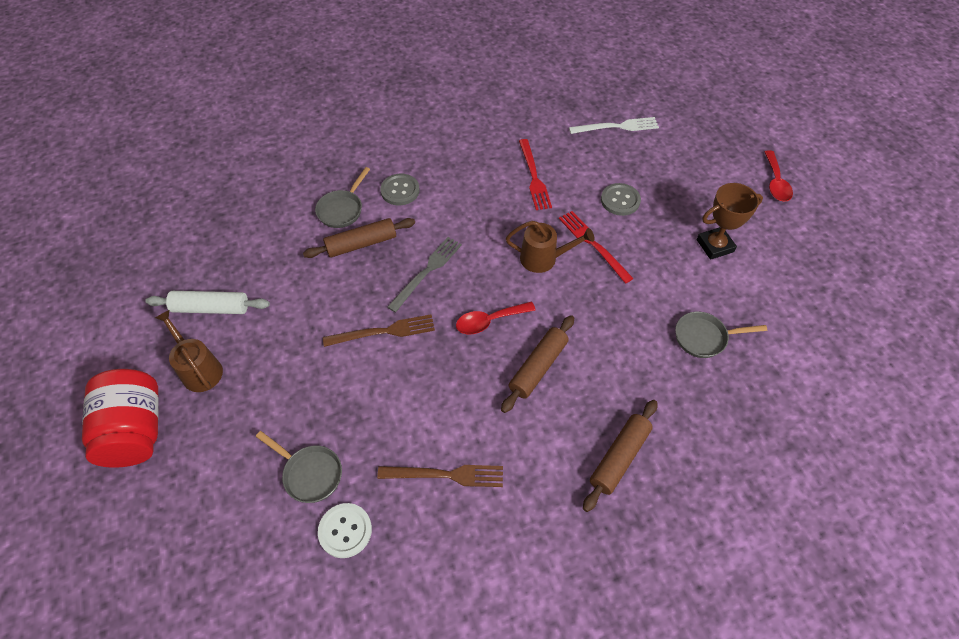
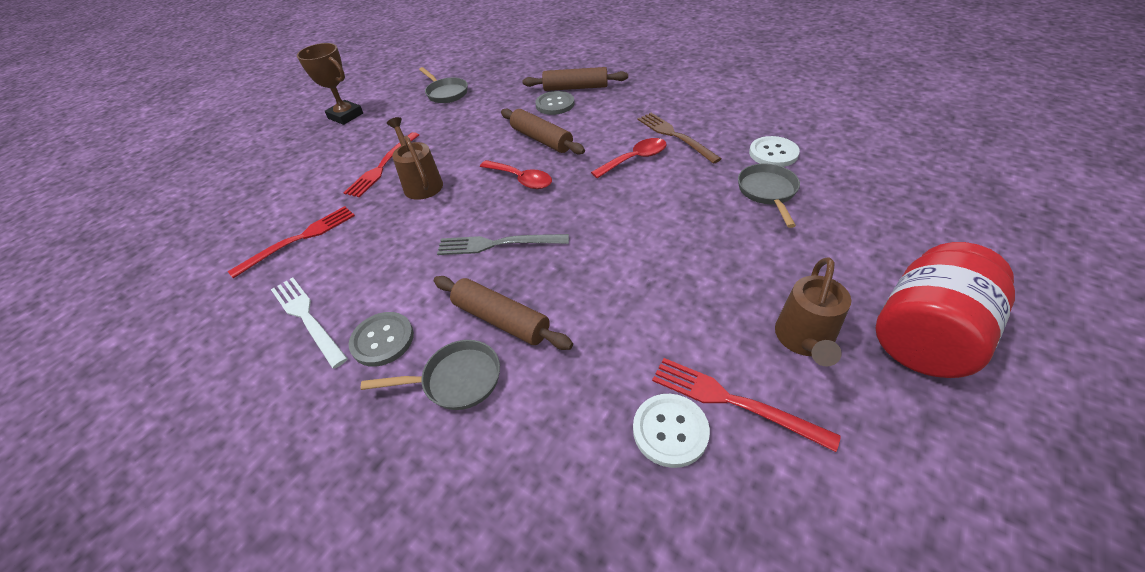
camera: 120 degrees left, 10 degrees down
(211, 308) = (733, 401): white rolling pin -> red fork
(228, 273) = (670, 431): none -> white button
(383, 332) = (597, 231): brown fork -> none
(538, 367) = (541, 139): brown rolling pin -> brown rolling pin turned 45 degrees clockwise
(617, 127) = (183, 218): white fork -> white fork (307, 318)
(620, 200) = (311, 174): grey button -> grey button (555, 104)
(775, 183) = (250, 115): red spoon -> red spoon (635, 159)

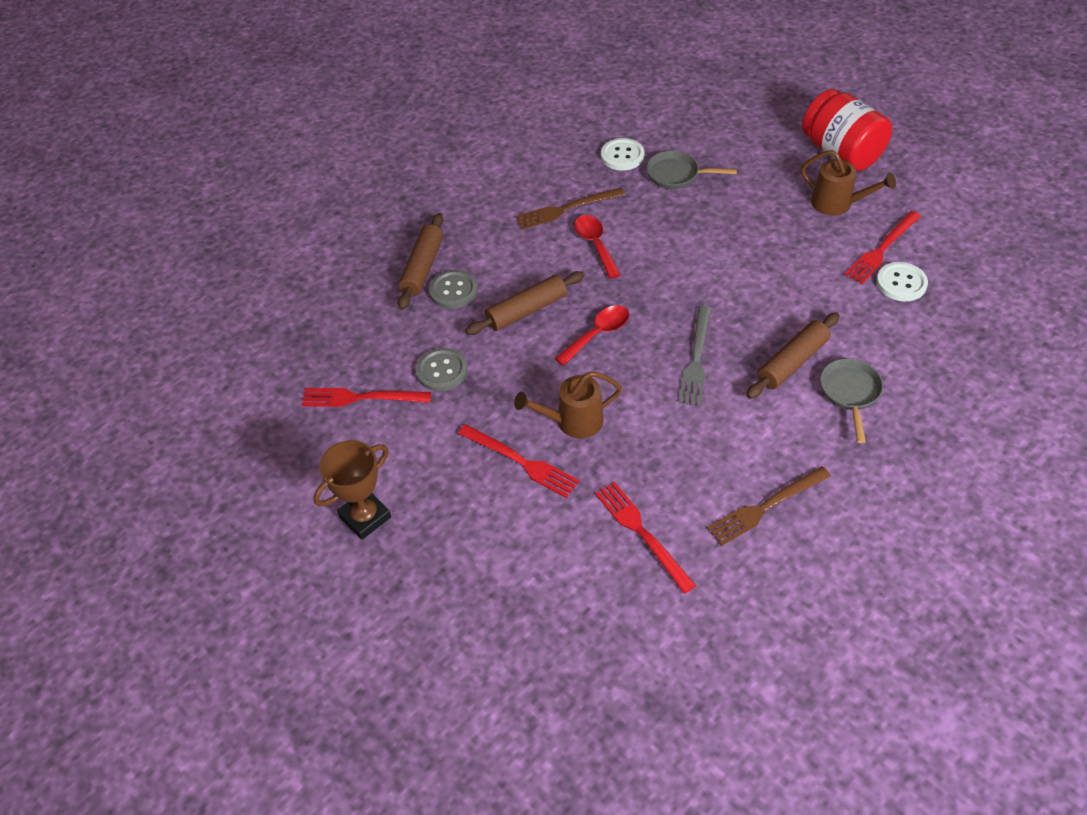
camera: 80 degrees left, 5 degrees up
(307, 318) = (765, 507): white fork -> brown fork
(382, 340) = (802, 444): grey button -> grey button (442, 371)
(446, 93) = (361, 398): grey pan -> red fork

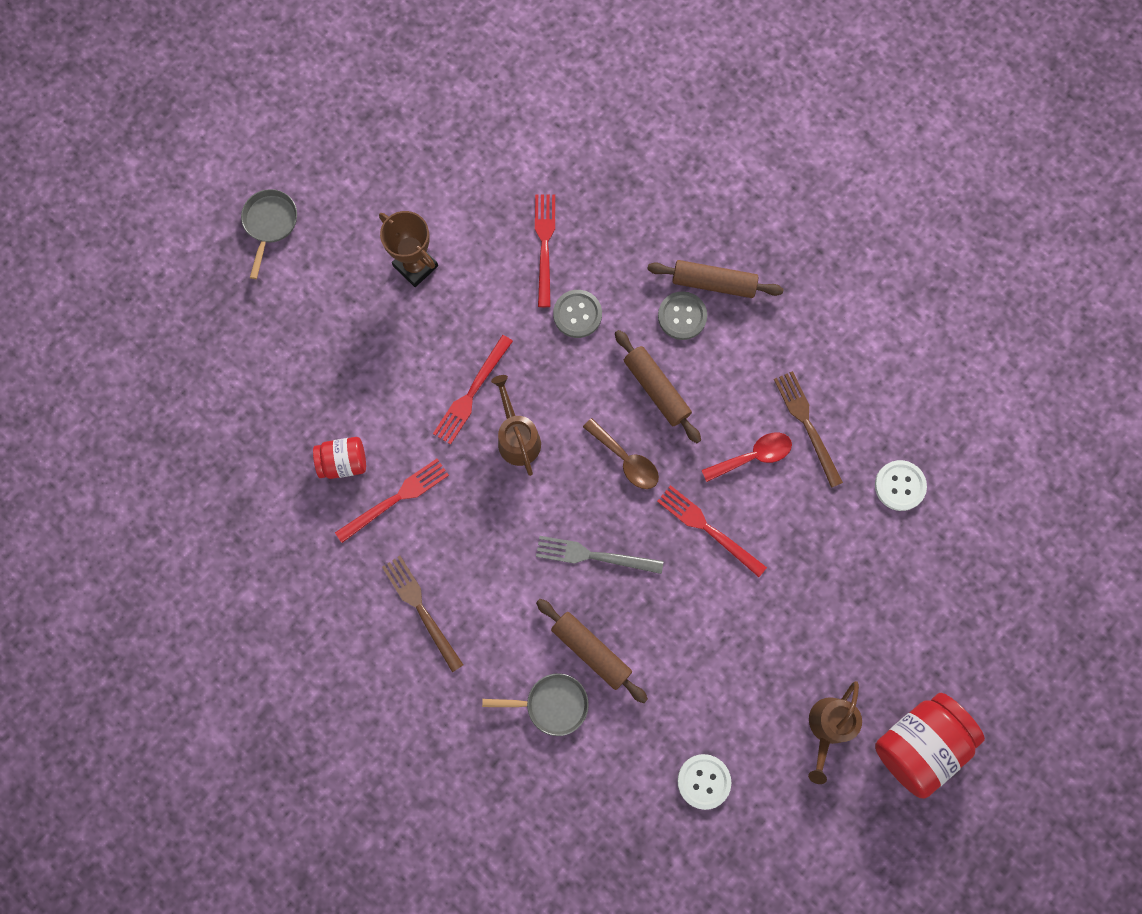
camera: 85 degrees right, 25 degrees up
(598, 334) = (626, 460): red spoon -> brown spoon
(598, 587) = (343, 462): none -> red jar
(677, 175) = (869, 547): grey pan -> grey pan (270, 224)
(882, 249) = (755, 768): red fork -> red fork (708, 529)

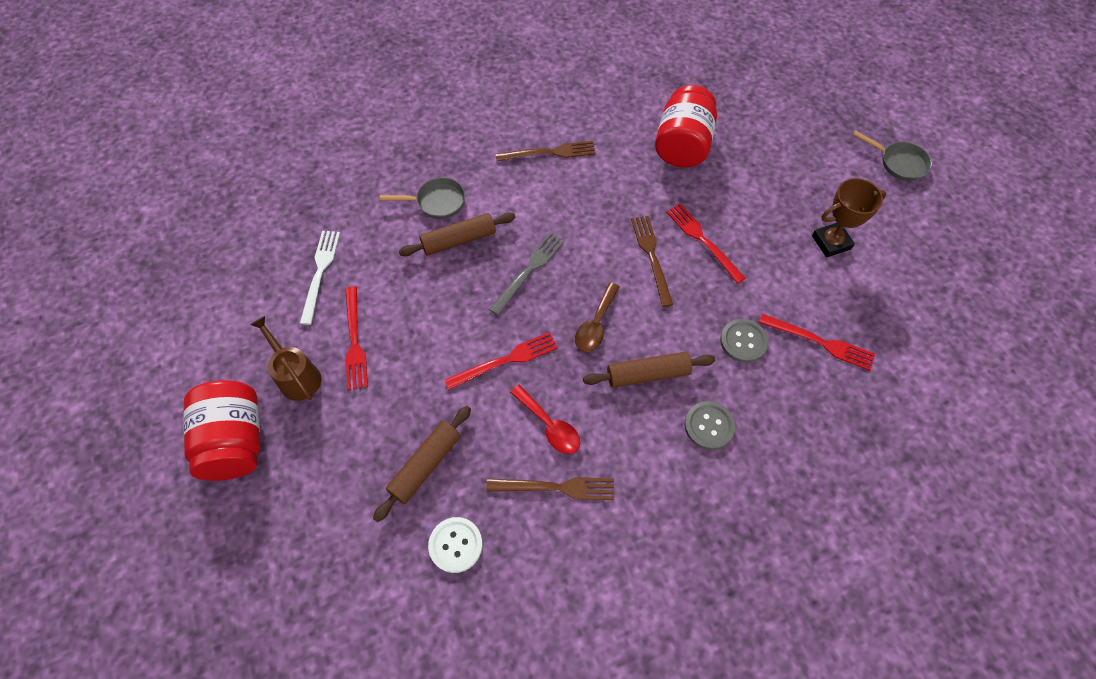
camera: 115 degrees right, 15 degrees down
(343, 462) = (682, 145): red jar -> red jar, size x1.76
(396, 499) = (639, 165): red fork -> red fork (354, 341)
(517, 437) = (651, 256): brown watering can -> brown fork
(551, 704) = (437, 202): grey pan -> grey pan turned 120 degrees counterclockwise
(626, 460) = (595, 324): brown spoon -> brown spoon turned 45 degrees counterclockwise
(704, 781) = (320, 272): white button -> white fork
(713, 283) = (732, 469): brown rolling pin -> brown rolling pin (425, 465)
(753, 456) = (549, 426): red spoon -> red spoon turned 45 degrees counterclockwise

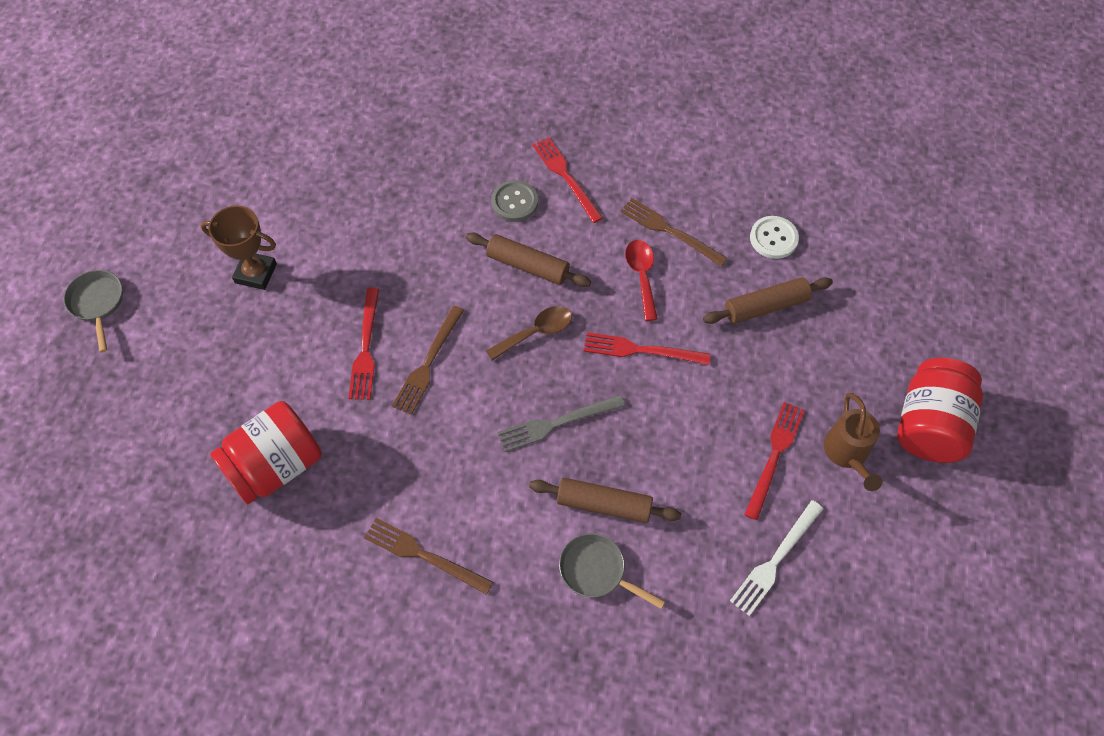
camera: 145 degrees left, 0 degrees up
(743, 341) = (424, 242): grey button -> none
(820, 342) = (364, 205): red fork -> red fork (566, 177)

